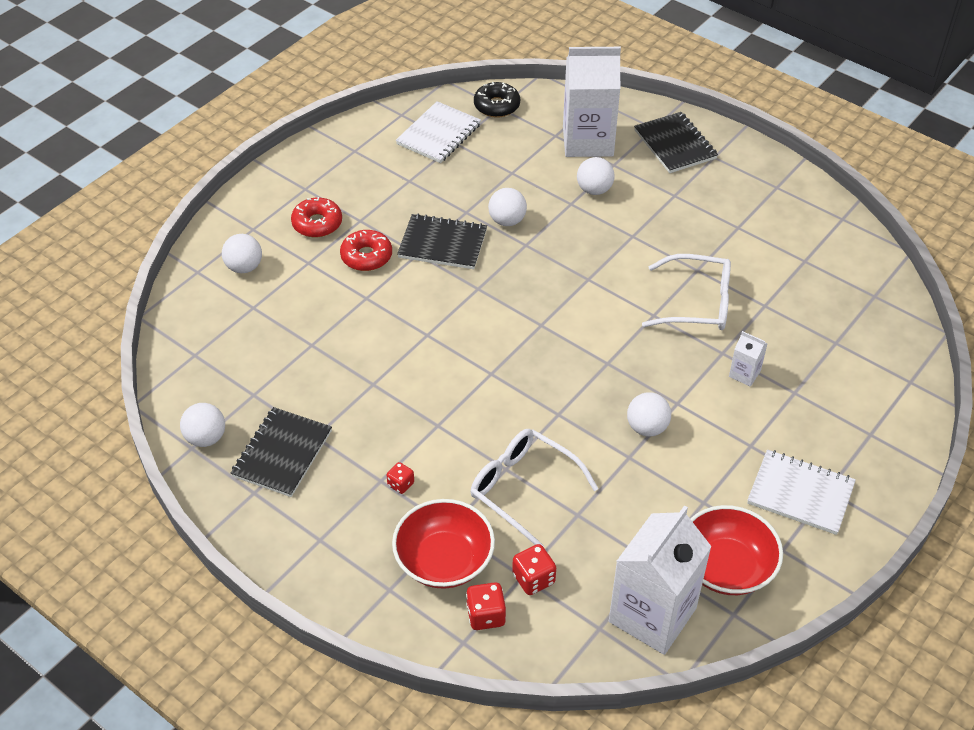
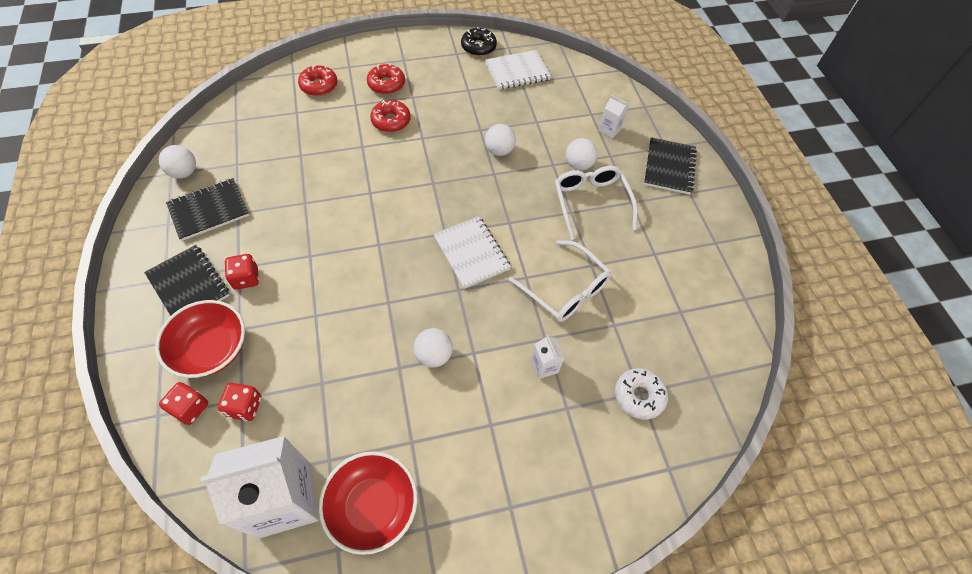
camera: 35 degrees right, 10 degrees up
(244, 267) = (319, 86): white ball -> red donut
(401, 484) = (246, 278): red dice -> red dice, size x1.54
(442, 244) = (443, 141): black notebook -> black notebook (188, 285)
(496, 106) = (573, 74): black donut -> black donut (478, 47)
(523, 489) = (310, 338): white glasses -> white glasses (591, 202)
(588, 141) = (609, 130): white carton -> white carton, size x0.43
(800, 494) = (486, 493): white notebook -> white notebook (471, 253)
(838, 346) = (639, 396): none -> white donut

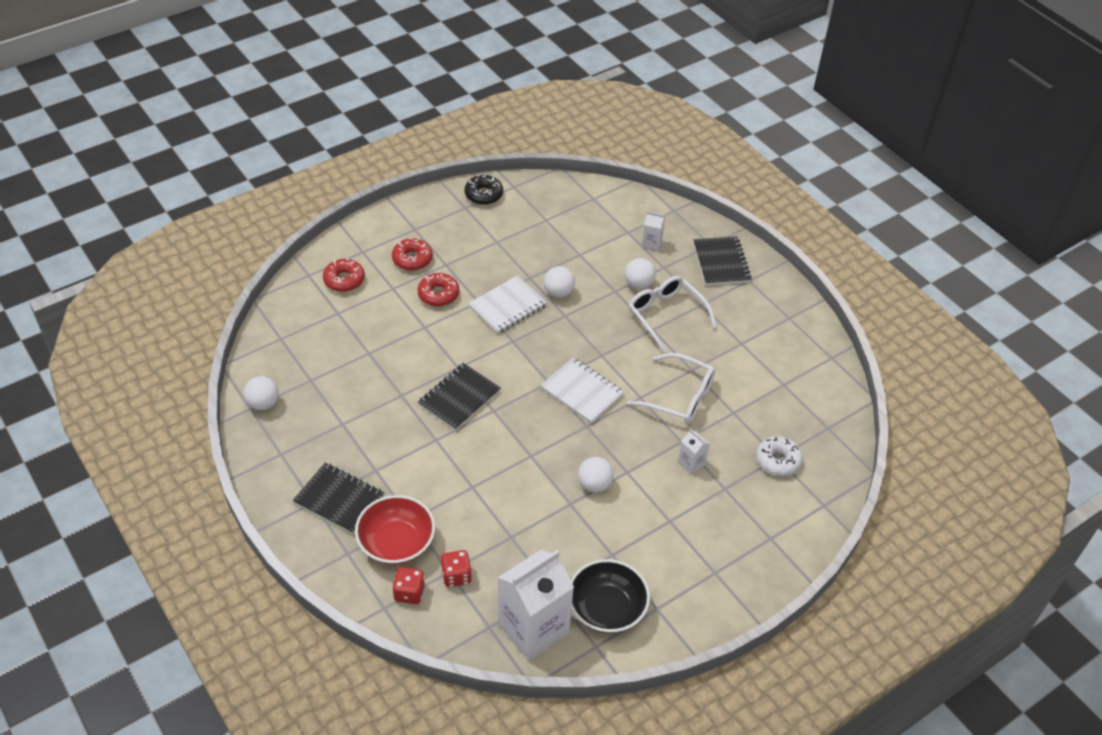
camera: 20 degrees left, 10 degrees down
(209, 210) = (313, 430): black notebook -> black notebook (459, 398)
(246, 278) = (389, 477): red dice -> none
(372, 506) = (606, 609): red bowl -> black bowl
(517, 71) = (536, 209): white notebook -> white notebook (507, 306)

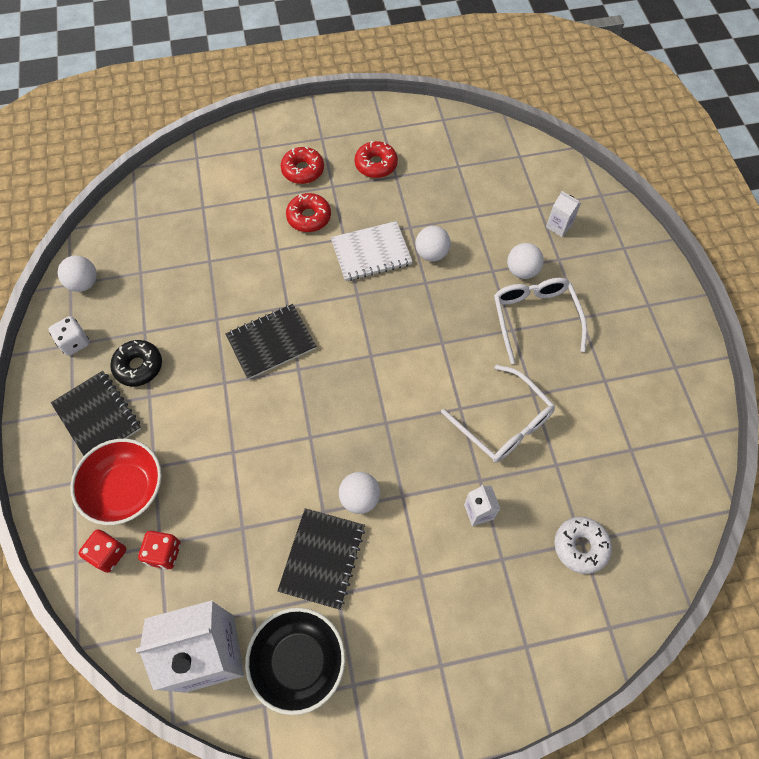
camera: 25 degrees right, 15 degrees up
(283, 451) = (74, 342): none -> white dice
(344, 280) = (226, 173): red donut -> red donut (376, 164)
(483, 194) = (408, 120): black donut -> black donut (138, 366)
(582, 392) = (400, 379): white notebook -> none
(721, 262) = (626, 273): black notebook -> black notebook (322, 558)

